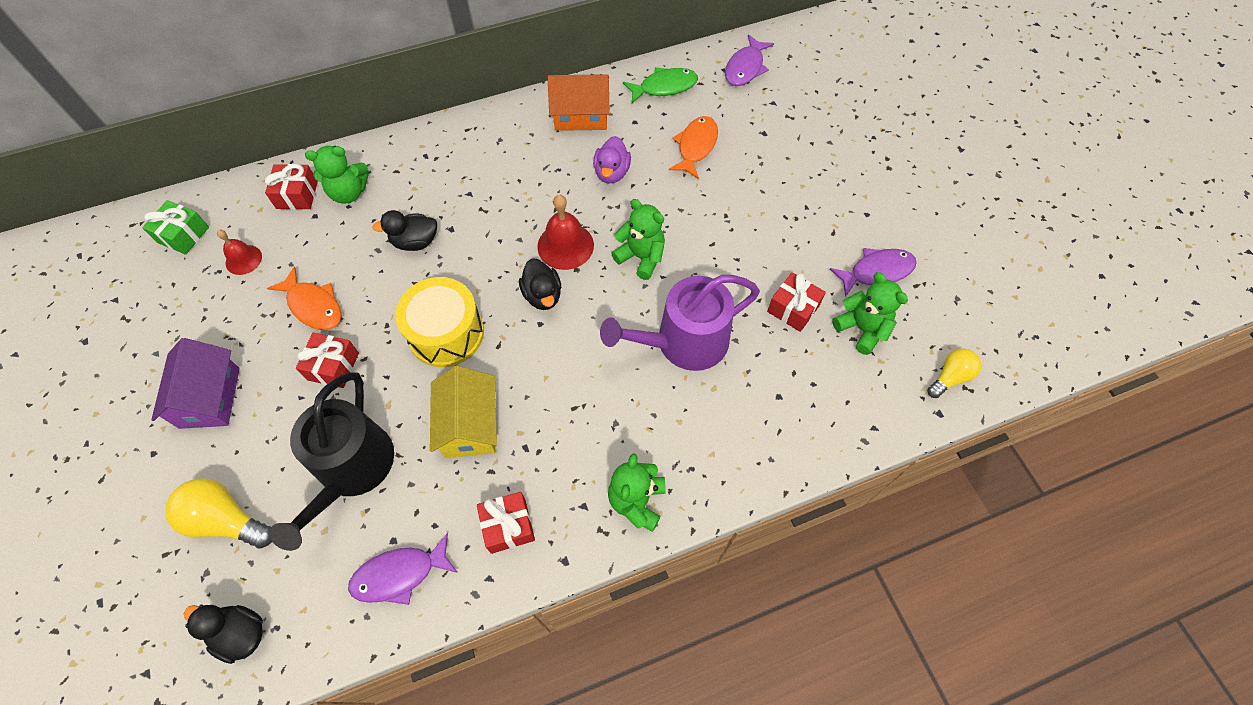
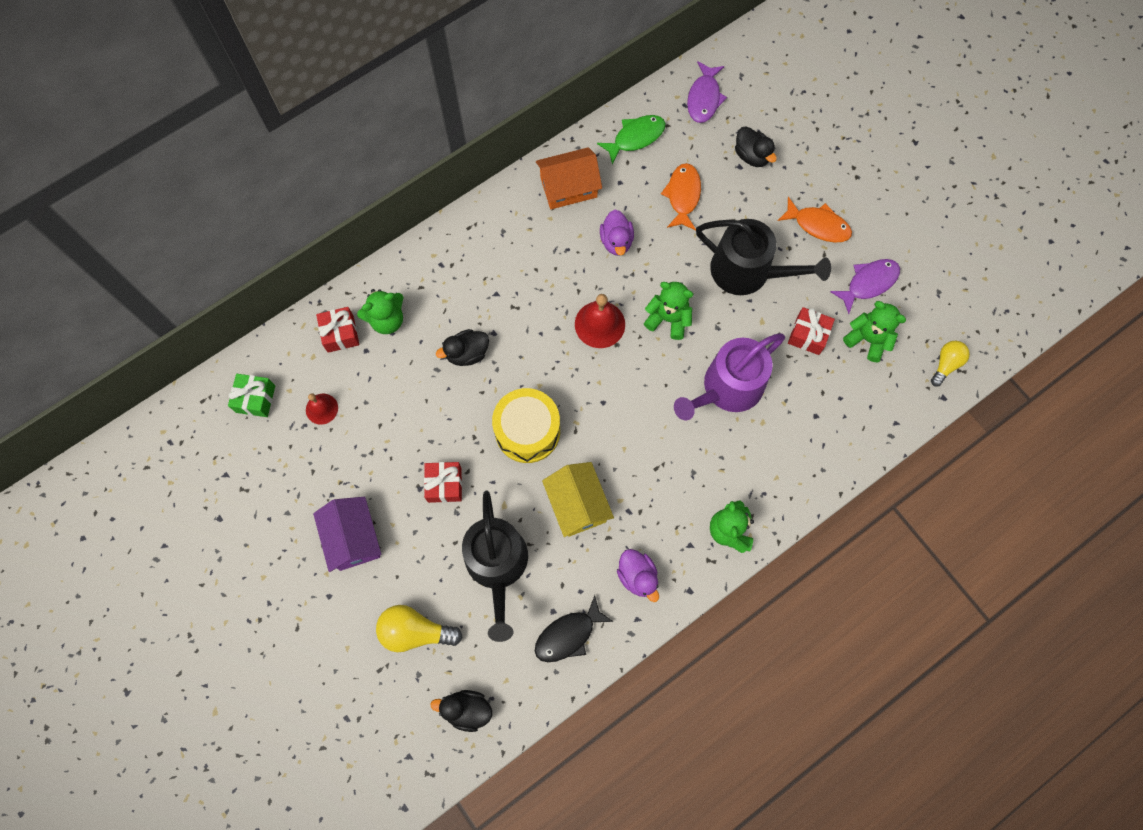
camera: 15 degrees left, 10 degrees up
(313, 306) = (403, 435): orange fish -> orange fish (818, 225)
(399, 574) = (568, 635): purple fish -> black fish
(508, 526) = (637, 576): red gift -> purple duck
(542, 295) = (596, 376): black duck -> black duck (752, 156)
(743, 231) = (747, 271): none -> black watering can

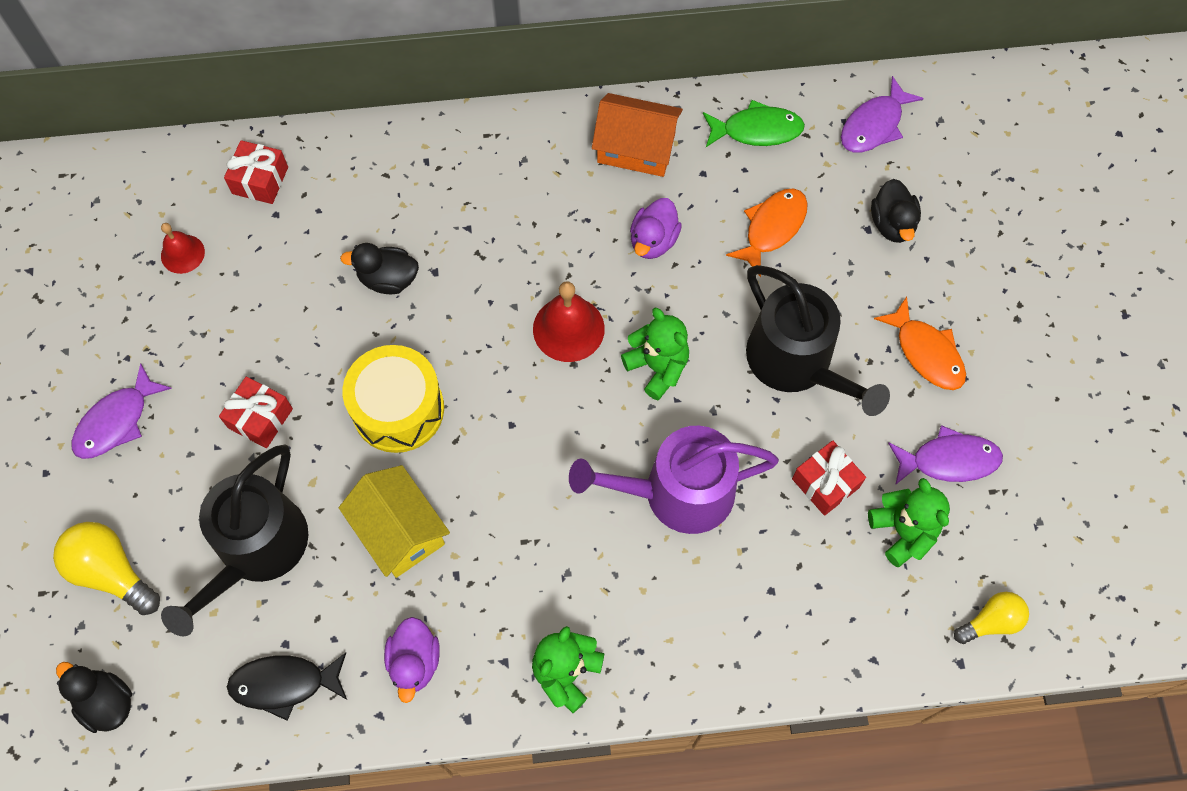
camera: 30 degrees right, 5 degrees down
(255, 399) = (119, 203): green gift -> none
(353, 538) = (117, 421): purple house -> purple fish
(387, 320) = (322, 192): green teddy bear -> none
(577, 504) = (399, 531): yellow house -> yellow house turned 45 degrees counterclockwise

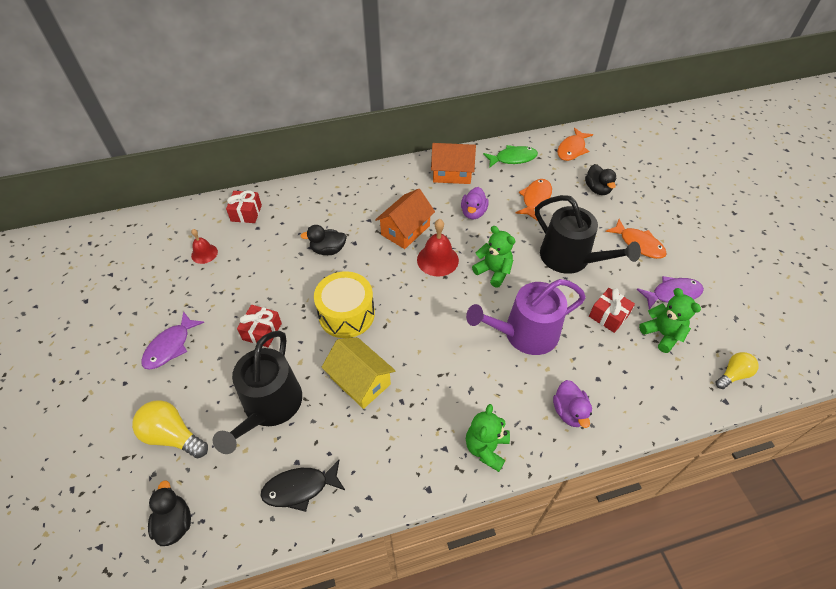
camera: 10 degrees left, 15 degrees down
(106, 702) = (175, 523): black duck -> black duck turned 45 degrees clockwise
(414, 662) = (385, 459): purple duck -> purple duck (569, 412)
(526, 259) = (405, 230): none -> orange house
(874, 125) = (572, 149): purple fish -> orange fish

